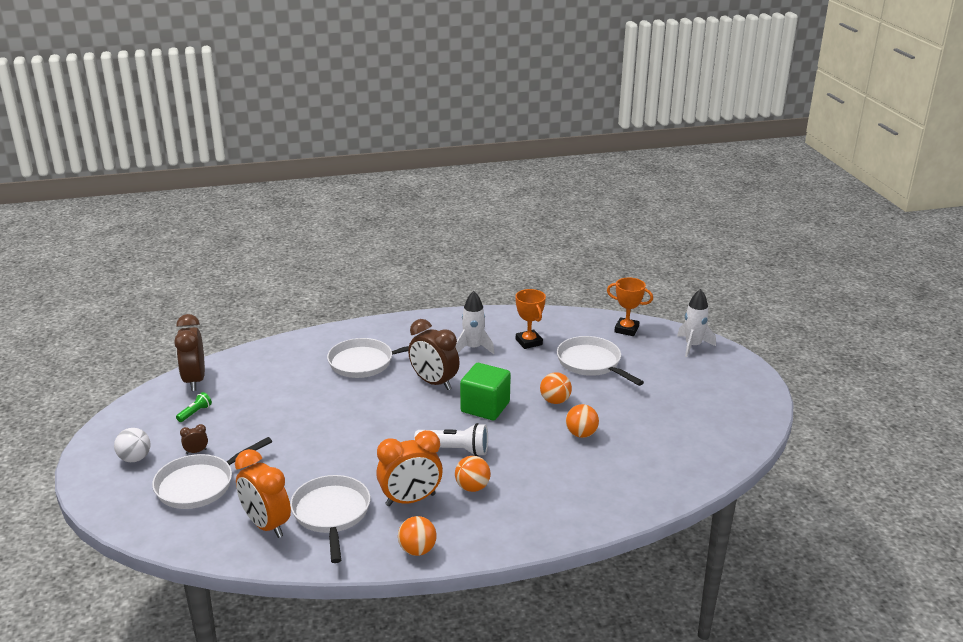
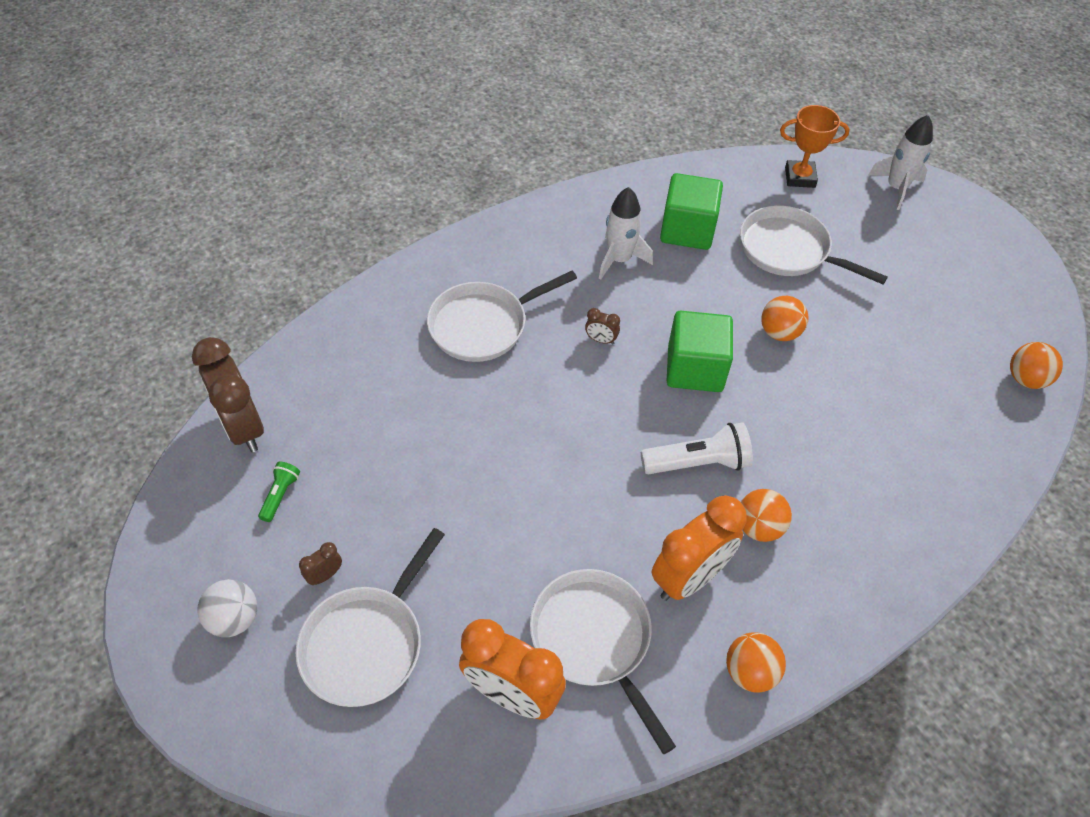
camera: 20 degrees left, 25 degrees up
(434, 382) = (601, 340): brown clock -> brown clock, size x0.42
(529, 342) = (687, 230): orange trophy -> green cube
(581, 434) = (844, 385): orange ball -> orange ball (1025, 379)

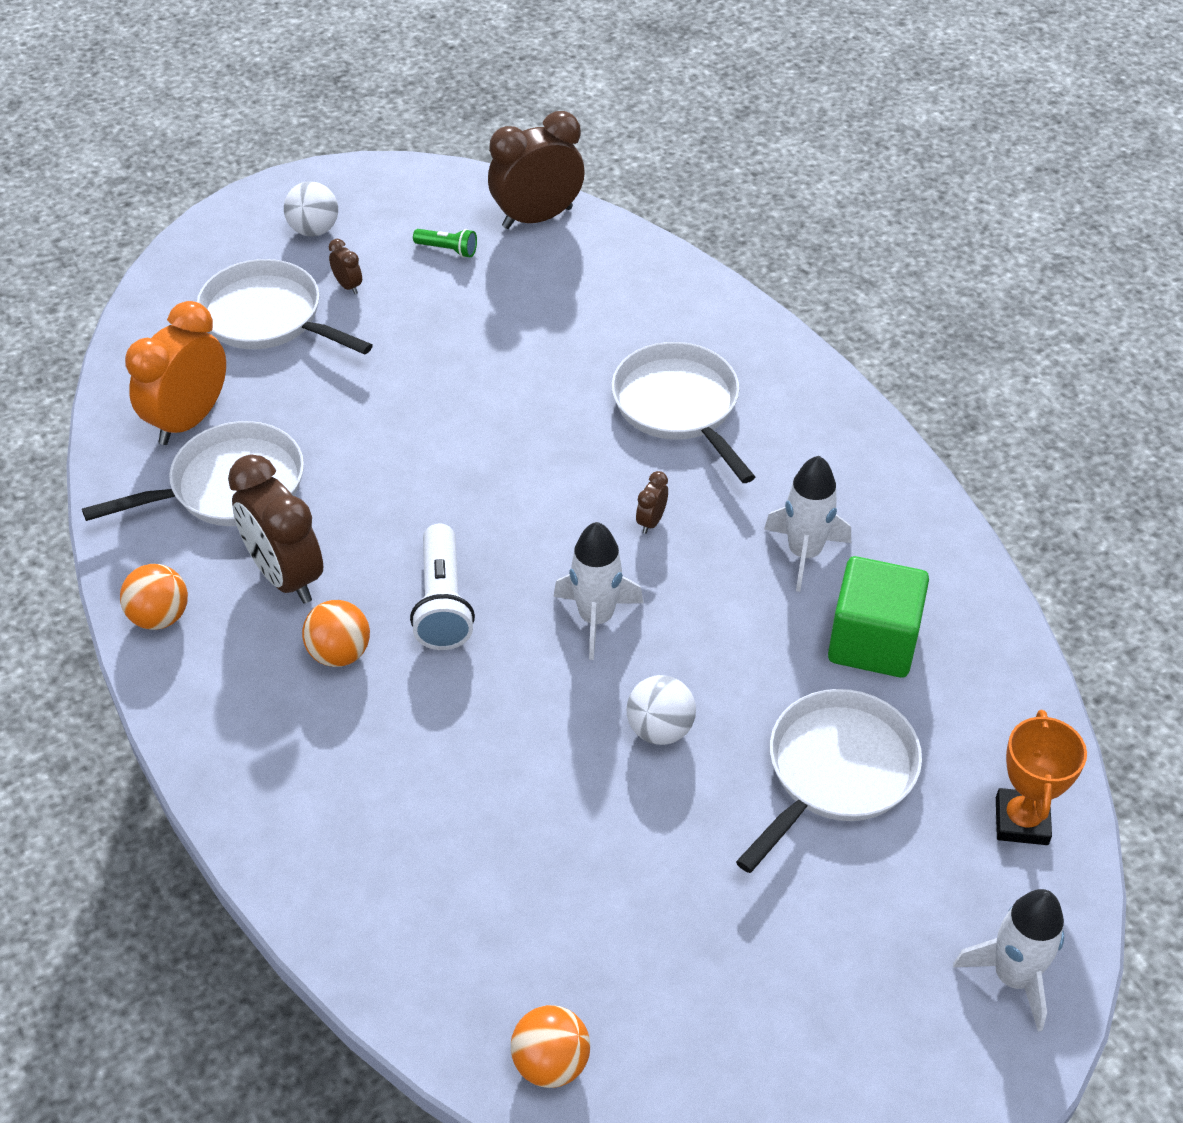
camera: 95 degrees right, 5 degrees down
(689, 577) = (285, 576): orange clock -> brown clock
(695, 369) = (596, 618): green cube -> white rocket
(779, 332) = (660, 729): orange ball -> white ball

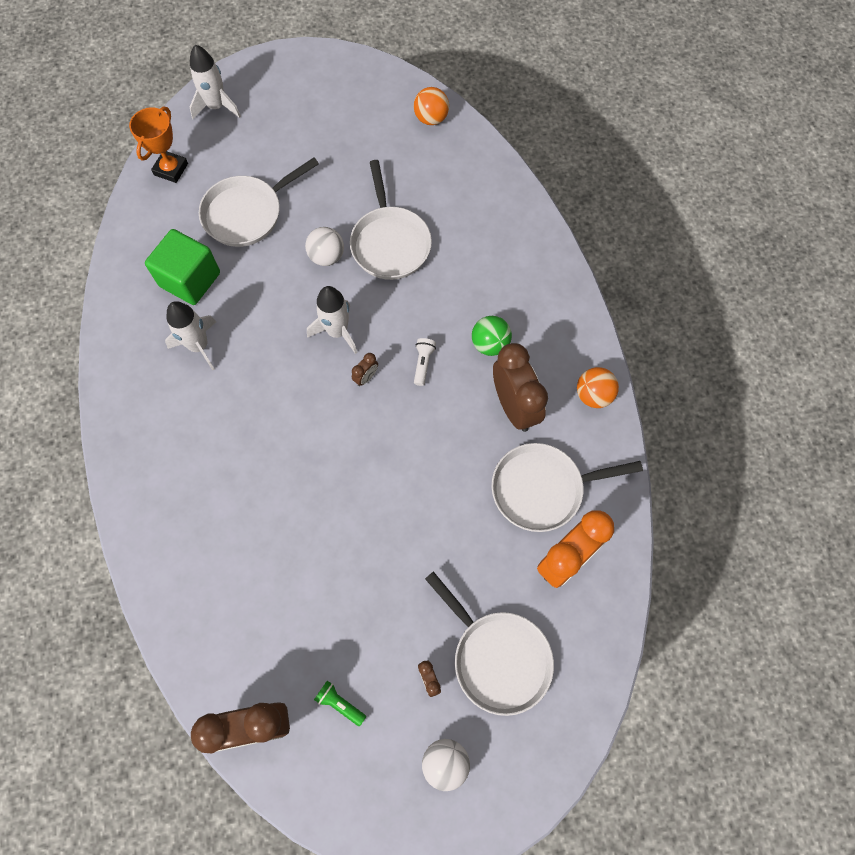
camera: 165 degrees left, 20 degrees up
(339, 653) = (490, 344): orange ball -> green ball
(443, 603) = (423, 363): white flashlight -> white flashlight, size x0.54
(651, 521) = (280, 392): brown clock -> brown clock (366, 377)
(679, 406) = (224, 483): white pan -> white pan (389, 243)

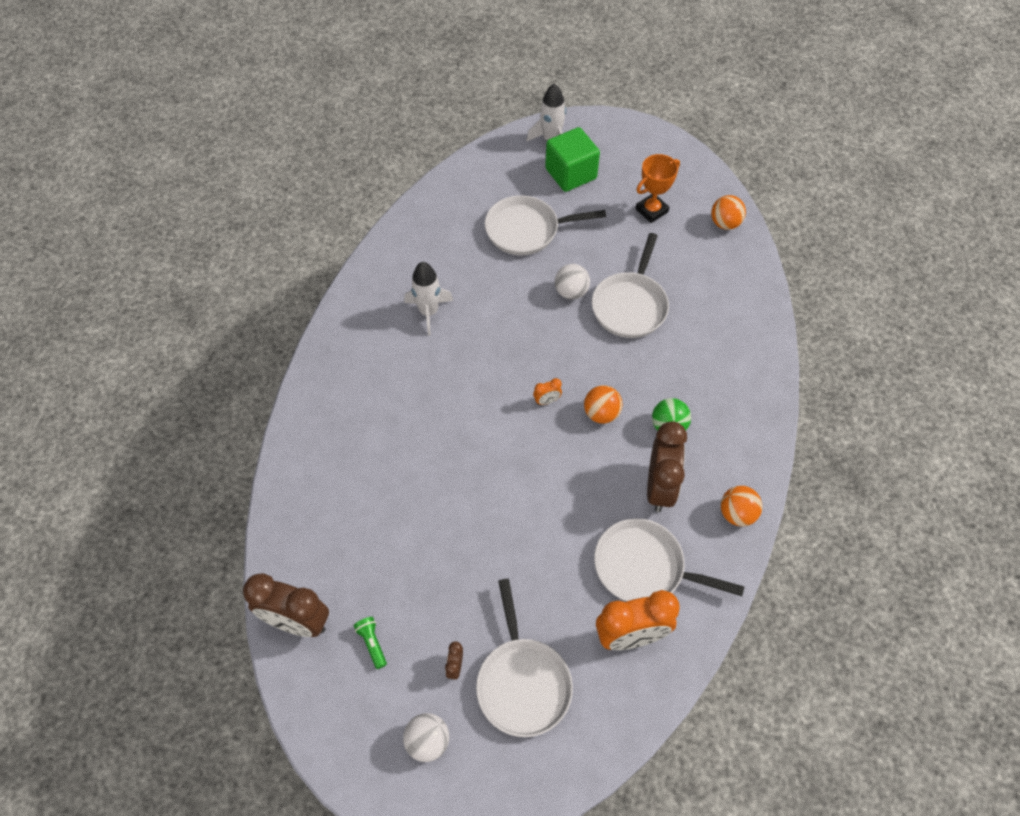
camera: 30 degrees right, 10 degrees down
(171, 169) = (487, 171): orange trophy -> orange trophy (651, 210)
(190, 279) = (452, 259): green cube -> green cube (571, 174)
(337, 331) = (545, 354): white rocket -> none
(366, 377) = (547, 401): brown clock -> orange clock
(423, 363) = (601, 413): white flashlight -> orange ball

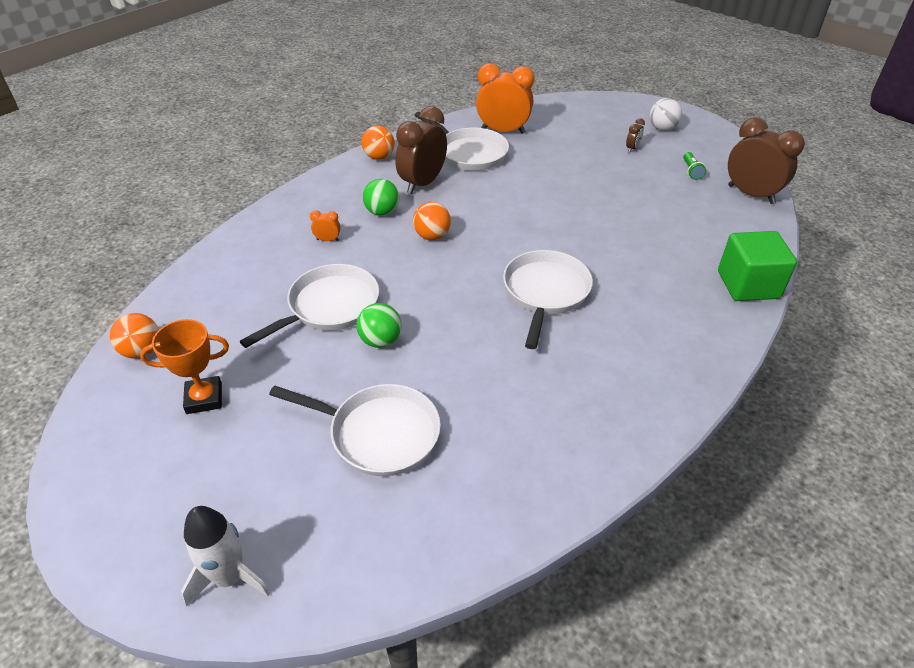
camera: 155 degrees left, 15 degrees down
(429, 312) = (559, 376): white rocket -> none
(522, 682) = (588, 132): white pan -> white pan (545, 293)
(547, 401) = (475, 259): orange clock -> orange clock (328, 240)
(571, 174) = (254, 497): green cube -> green cube (748, 285)
(571, 292) = (380, 340): white ball -> green ball

